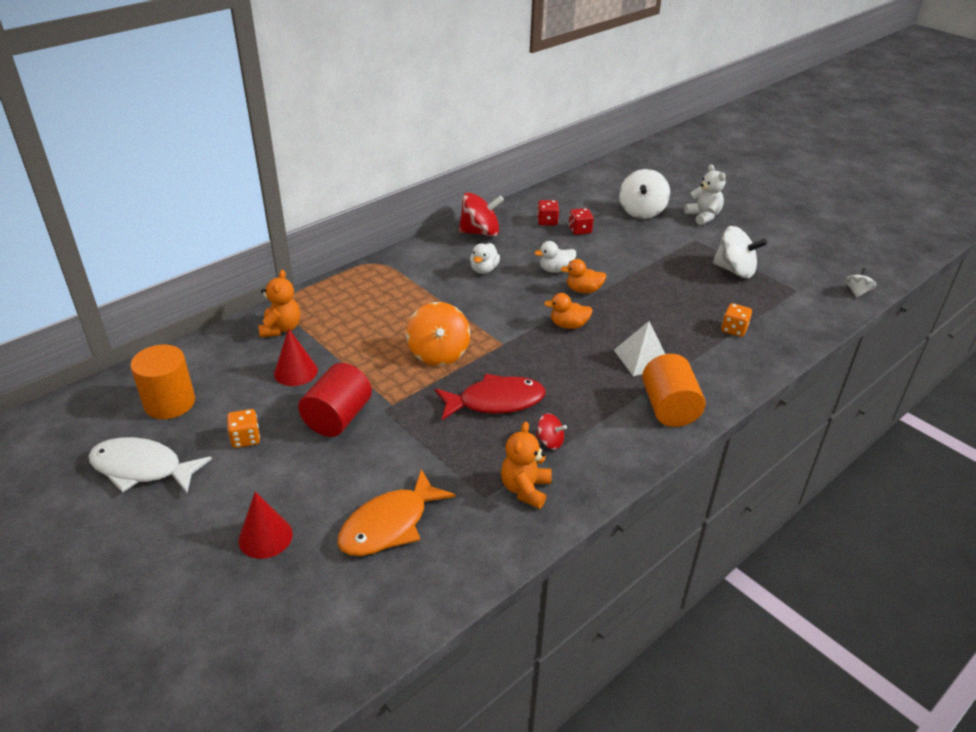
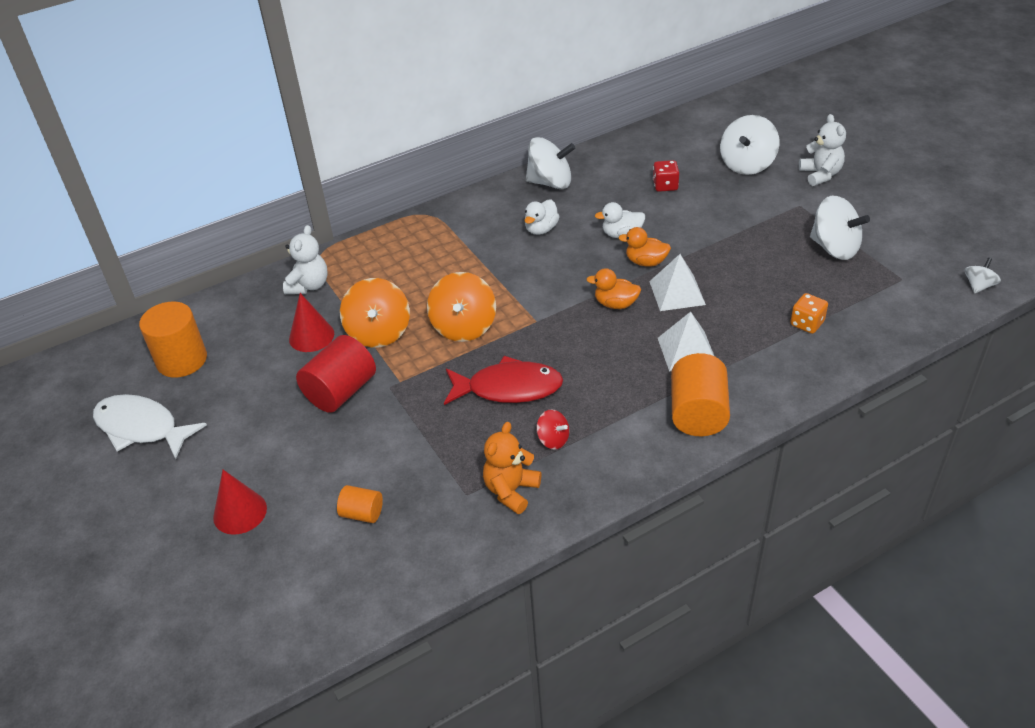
camera: 15 degrees right, 5 degrees up
(245, 438) = (245, 406): orange dice -> none
(281, 328) = (309, 285): orange teddy bear -> white teddy bear
(360, 364) = (378, 332): none -> orange spinning top
(389, 524) = (362, 513): orange fish -> orange cylinder
(480, 232) = (550, 182): red spinning top -> white spinning top
(547, 221) = (630, 172): red dice -> none
(618, 313) = (677, 293): none -> white pyramid

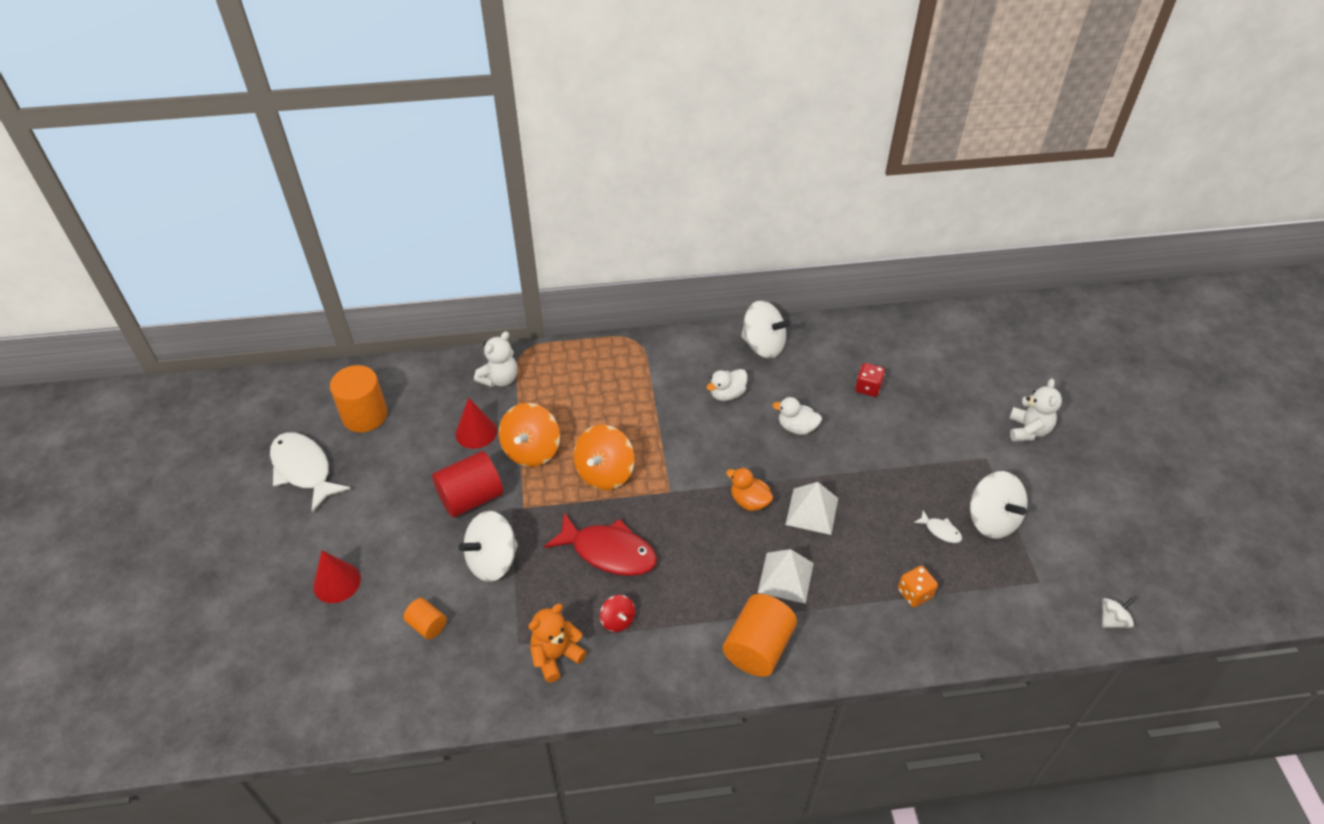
camera: 20 degrees right, 5 degrees up
(646, 262) = (802, 466): orange duck -> none
(747, 164) = (961, 392): white spinning top -> white spinning top (492, 561)
(797, 270) = (940, 530): none -> white fish

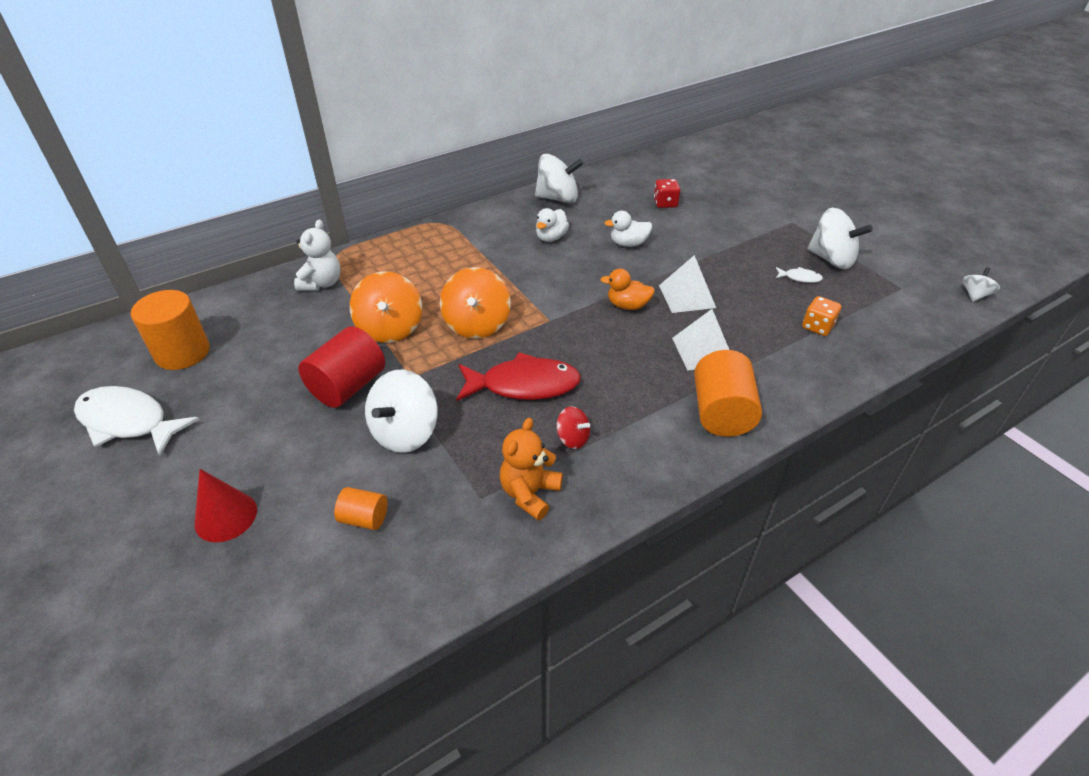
camera: 25 degrees left, 5 degrees down
(476, 432) = (321, 331): red cone -> none
(1028, 430) = (807, 197): white teddy bear -> none

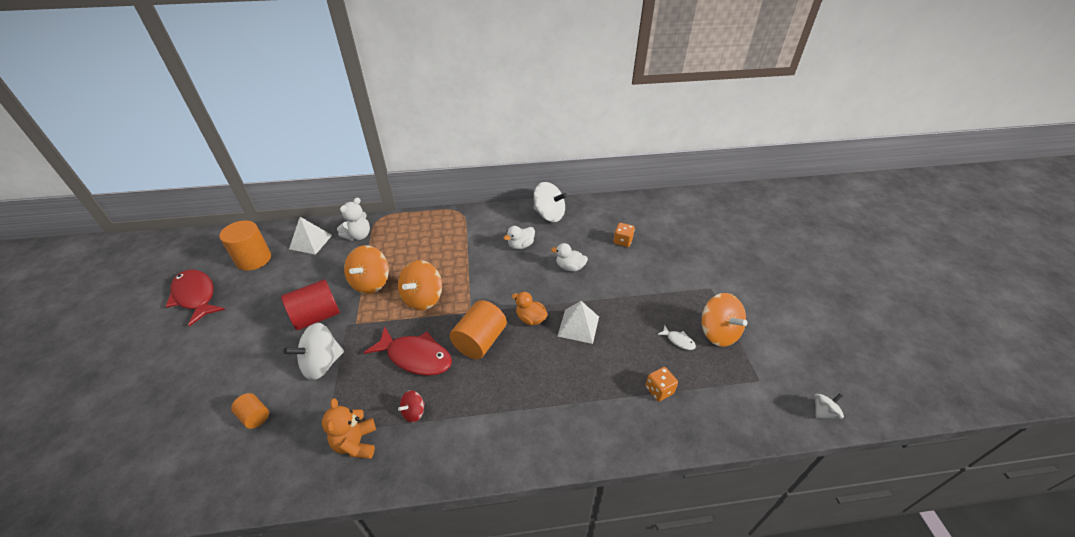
camera: 25 degrees right, 0 degrees up
(128, 422) = (196, 296): white fish -> red fish
(226, 516) = (191, 381): red cone -> none
(529, 494) = (356, 443): orange teddy bear -> orange teddy bear turned 60 degrees counterclockwise
(572, 438) = (414, 412): red spinning top -> red spinning top turned 75 degrees clockwise
(665, 203) = (622, 241): red dice -> orange dice
(703, 351) = (555, 377): white pyramid -> white pyramid (310, 242)
(721, 413) = (528, 435): orange cylinder -> orange cylinder (480, 341)
(831, 259) = (718, 332): white spinning top -> orange spinning top

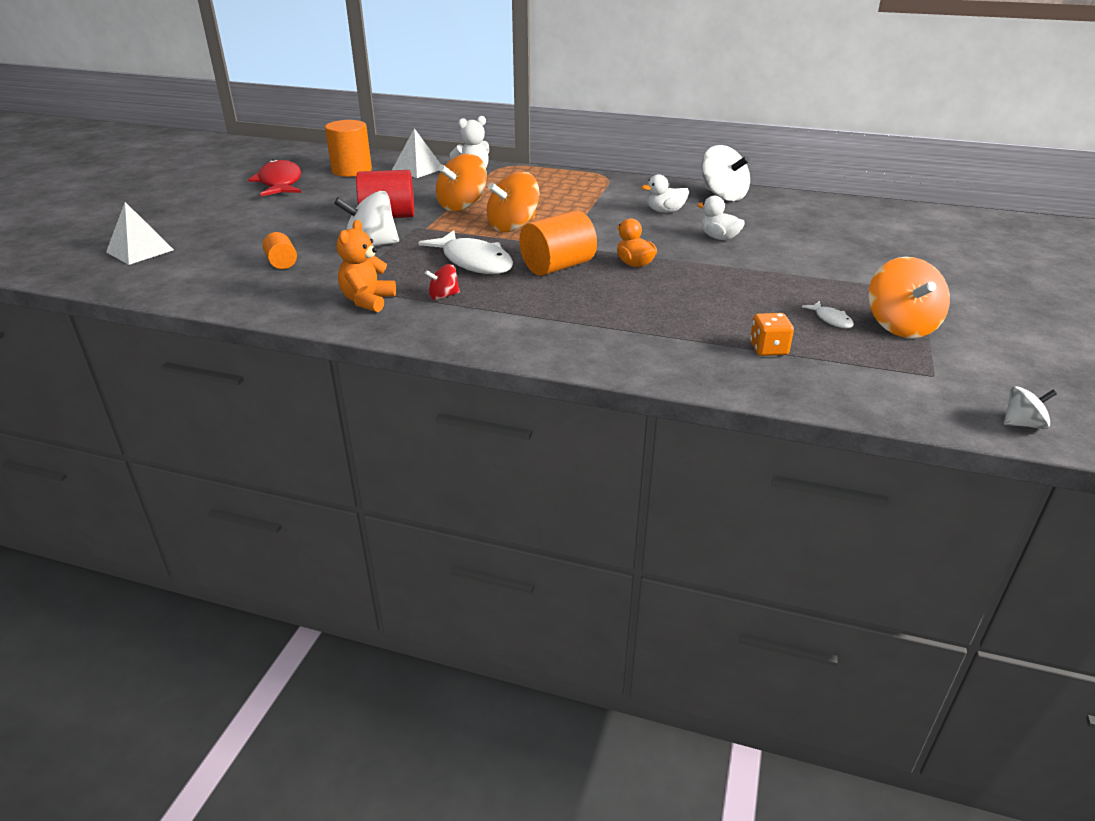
camera: 25 degrees right, 10 degrees down
(415, 357) = (474, 262): red fish -> white fish
(578, 326) = (694, 281): white pyramid -> white pyramid (140, 251)
(622, 241) = (813, 231): orange dice -> none

